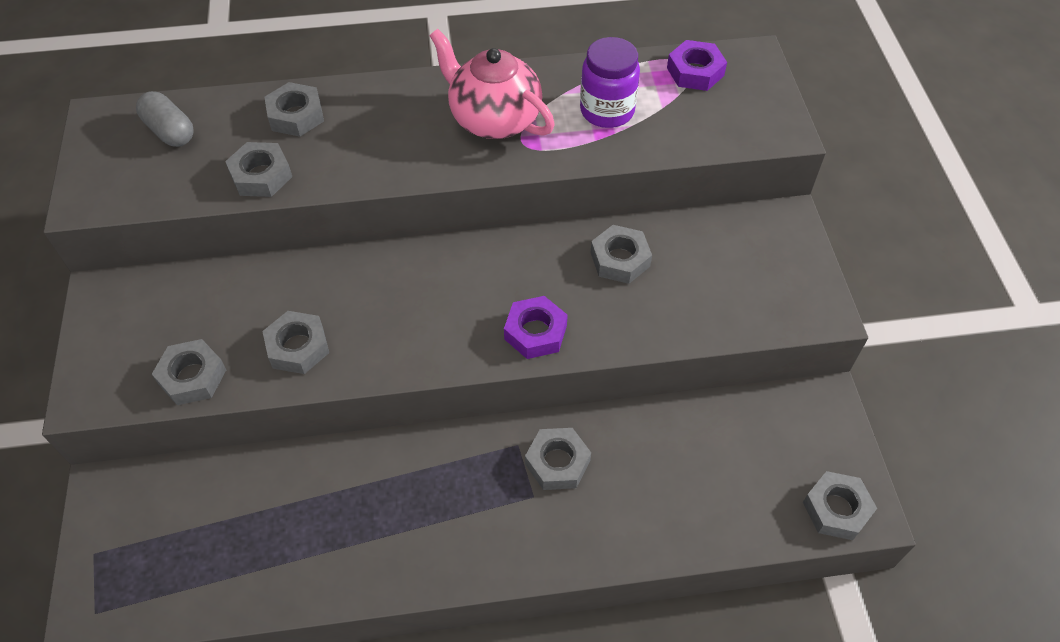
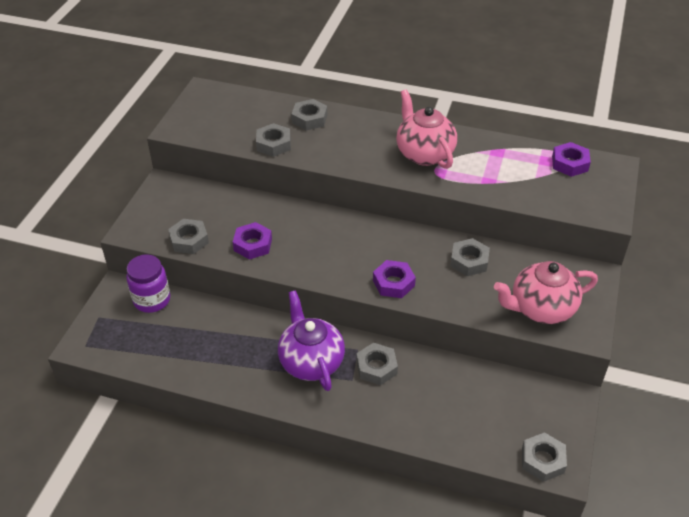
camera: 25 degrees right, 10 degrees down
(170, 131) = (236, 107): grey capsule -> none
(298, 347) = (253, 244): grey nut -> purple nut
(462, 492) = (311, 362): none -> purple teapot
(607, 111) = (498, 169): purple jar -> purple jar (152, 300)
(748, 297) = (541, 309): none -> pink teapot

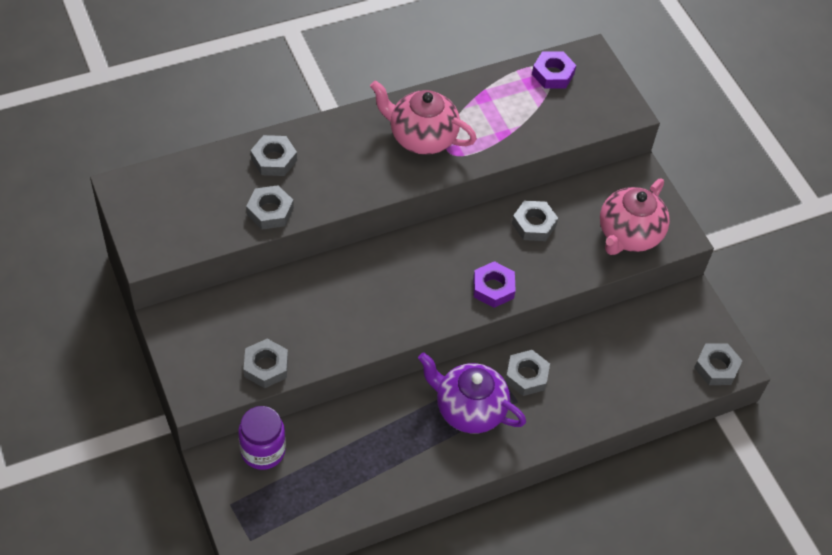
camera: 45 degrees left, 10 degrees up
(253, 244) = (331, 331): purple nut -> none

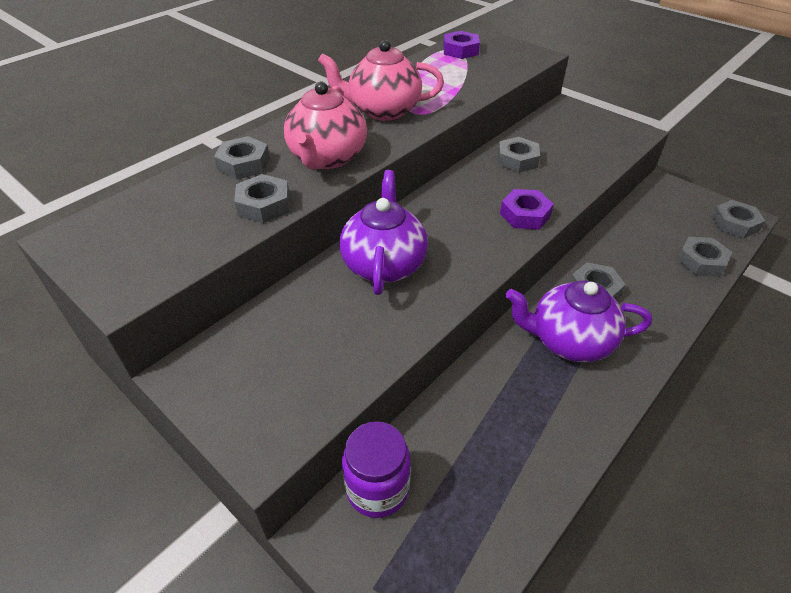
camera: 20 degrees left, 10 degrees down
(266, 366) = (339, 376): grey nut -> grey nut (701, 261)
(347, 289) = (384, 264): none -> purple teapot
(628, 235) = (599, 143): pink teapot -> pink teapot (327, 158)

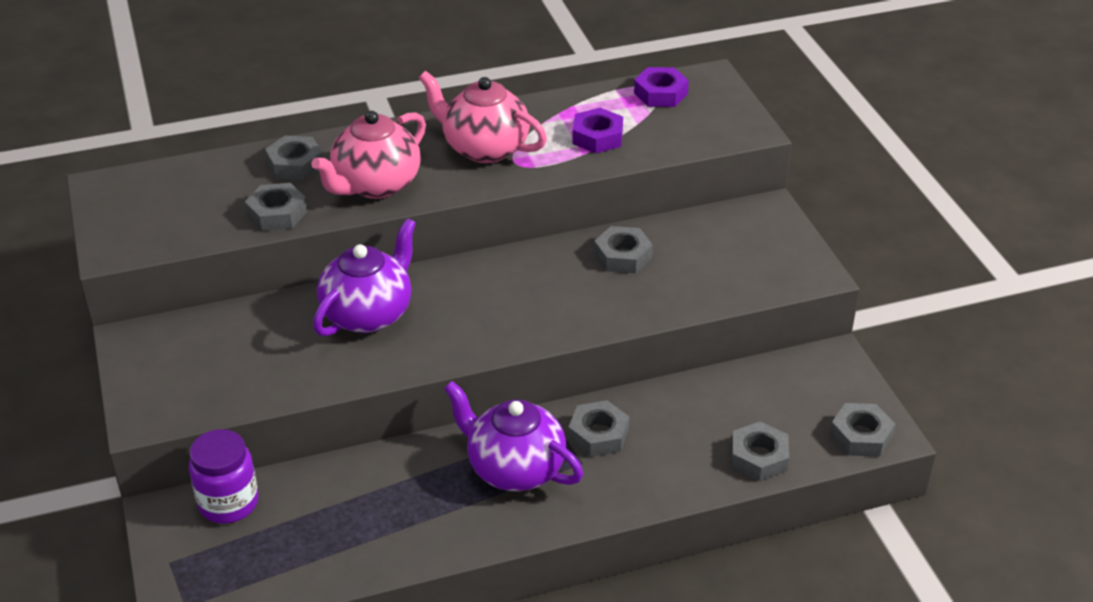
camera: 30 degrees right, 5 degrees down
(525, 215) = (558, 319): purple nut -> purple nut (597, 137)

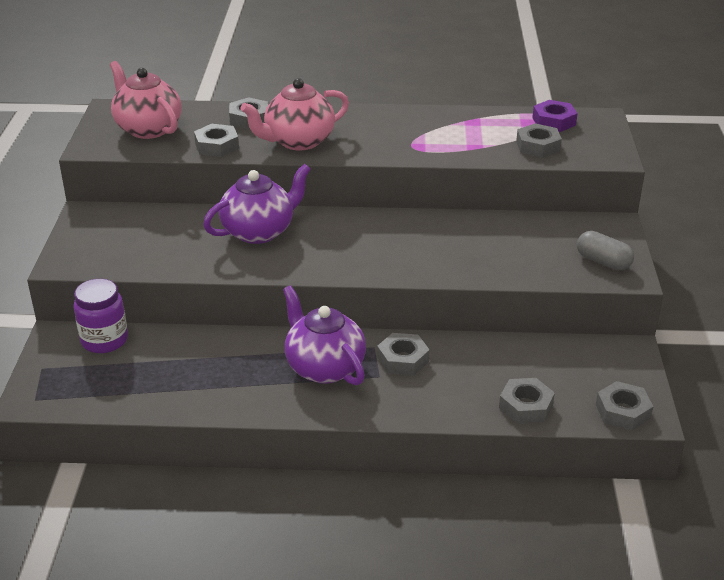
camera: 20 degrees right, 5 degrees down
(484, 148) = (393, 133): pink teapot -> pink teapot (148, 129)
(597, 137) = (485, 141): purple nut -> none
(623, 256) = (475, 233): grey nut -> grey nut (538, 146)
(779, 262) = (603, 262): none -> grey capsule

